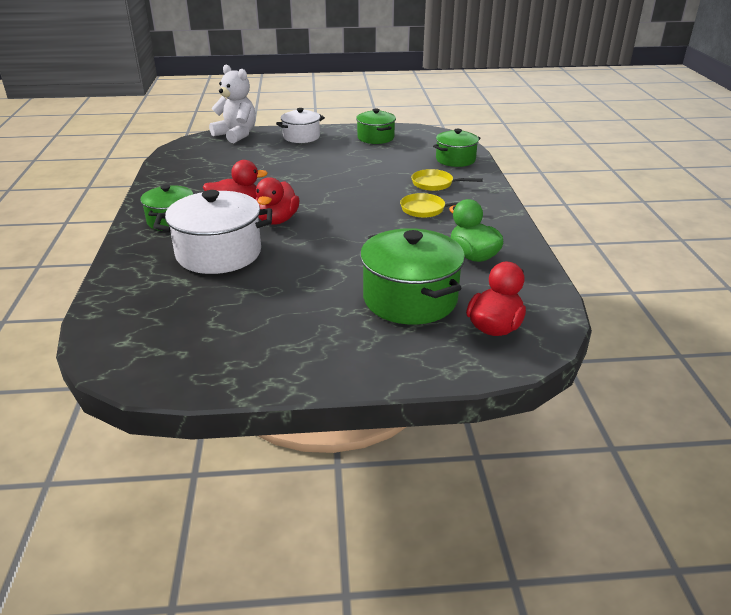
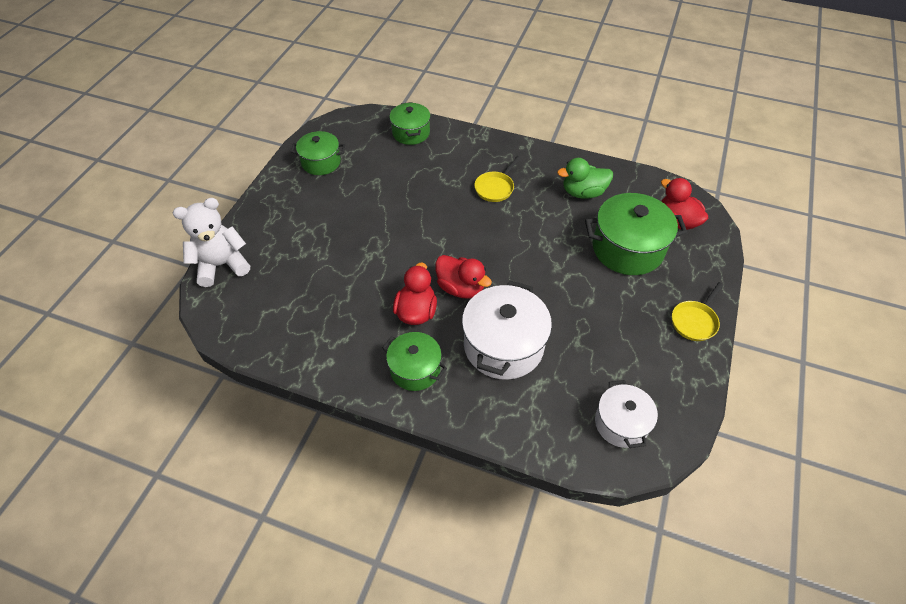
camera: 65 degrees left, 20 degrees up
(301, 137) = (273, 214): white pot -> white pot (621, 423)
(435, 184) = (451, 164): yellow pan -> yellow pan (695, 321)

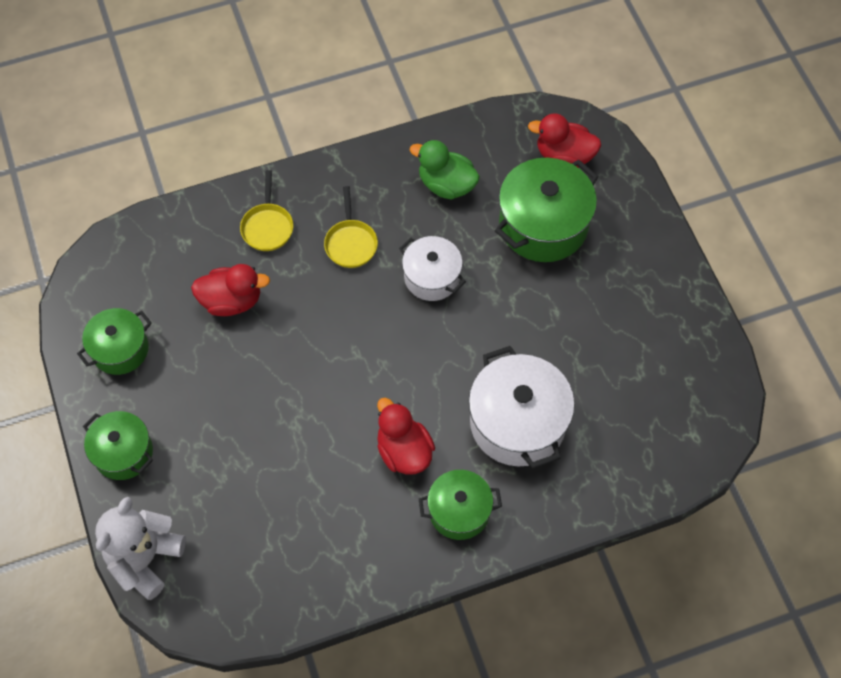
camera: 40 degrees left, 10 degrees up
(411, 133) = (187, 234): green pot -> green pot (123, 453)
(461, 288) = (423, 391): red duck -> red duck (231, 301)
(583, 192) = (446, 185): green duck -> green duck turned 75 degrees clockwise
(621, 423) = (678, 419): white pot -> white pot (432, 277)
(695, 321) = (662, 265): yellow pan -> yellow pan (267, 227)

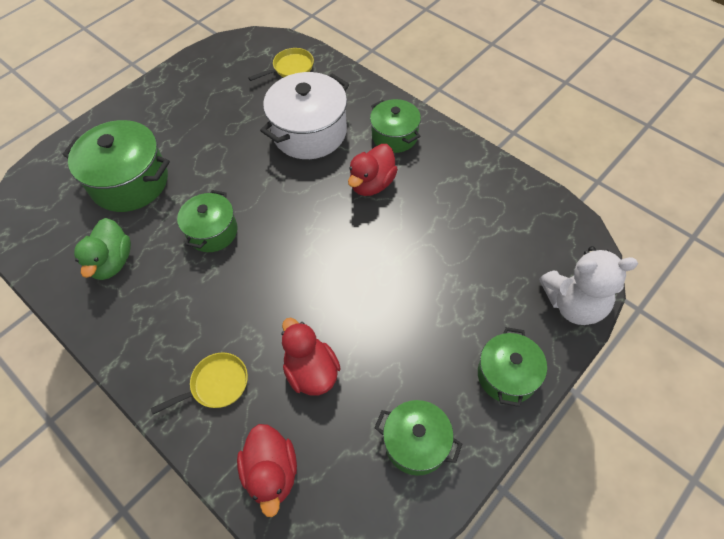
camera: 115 degrees left, 5 degrees down
(351, 243) = (204, 305): yellow pan -> yellow pan (291, 68)
(432, 277) = (212, 232): white pot -> green pot
(564, 156) = (53, 195): red duck -> red duck (272, 473)

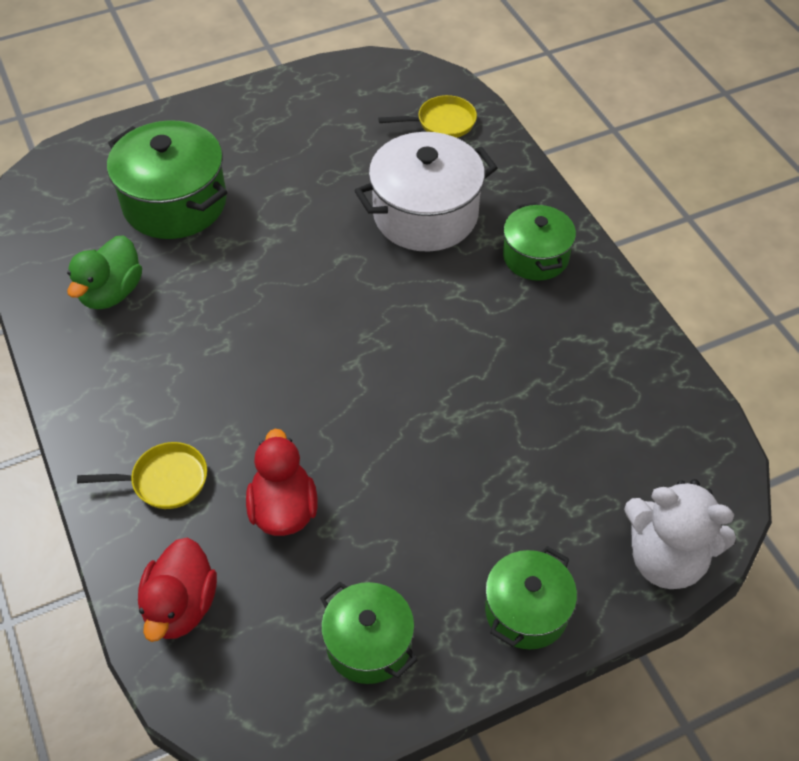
camera: 20 degrees right, 5 degrees down
(212, 232) = (245, 298): green pot -> none
(372, 184) = (474, 308): red duck -> none

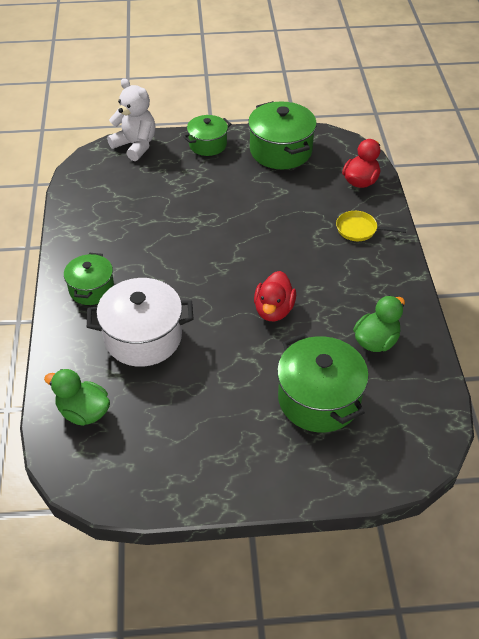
camera: 160 degrees left, 5 degrees down
(283, 509) = (301, 203): red duck -> red duck (274, 310)
(368, 644) = (281, 151): green pot -> green pot, size x1.63
(442, 122) = (83, 412): yellow pan -> green duck

